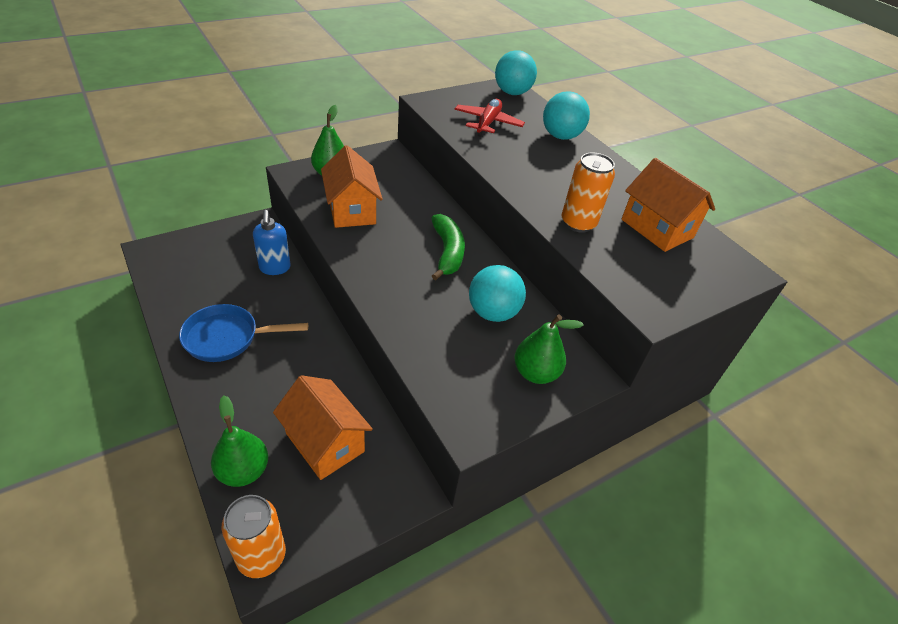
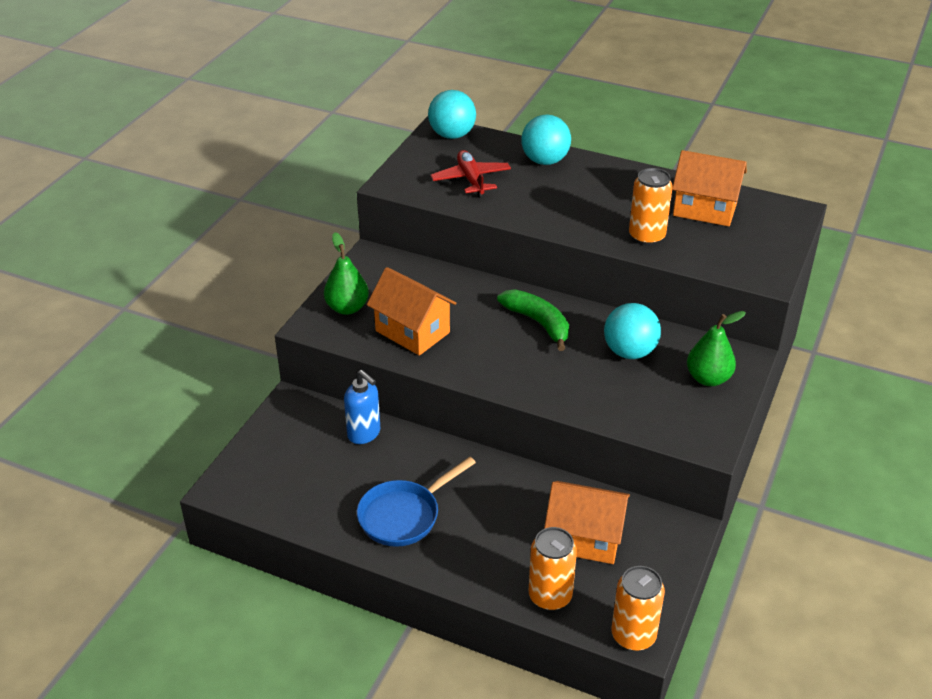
camera: 30 degrees left, 5 degrees down
(243, 471) = (550, 596): green pear -> orange can

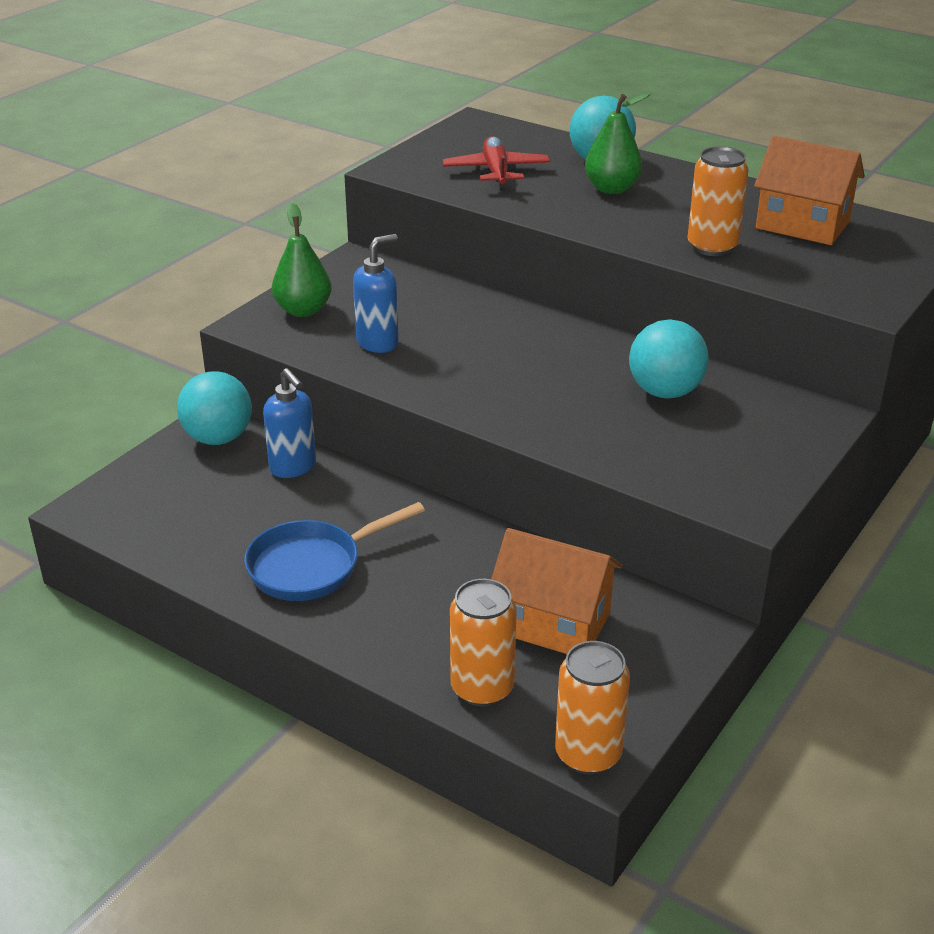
camera: 10 degrees right, 5 degrees down
(412, 332) = (378, 343): orange house -> blue soap dispenser
(452, 135) = (489, 128): turquoise ball -> turquoise ball (218, 438)
(538, 323) = (549, 349): green banana -> none
(708, 378) = (768, 432): green pear -> green pear (612, 189)

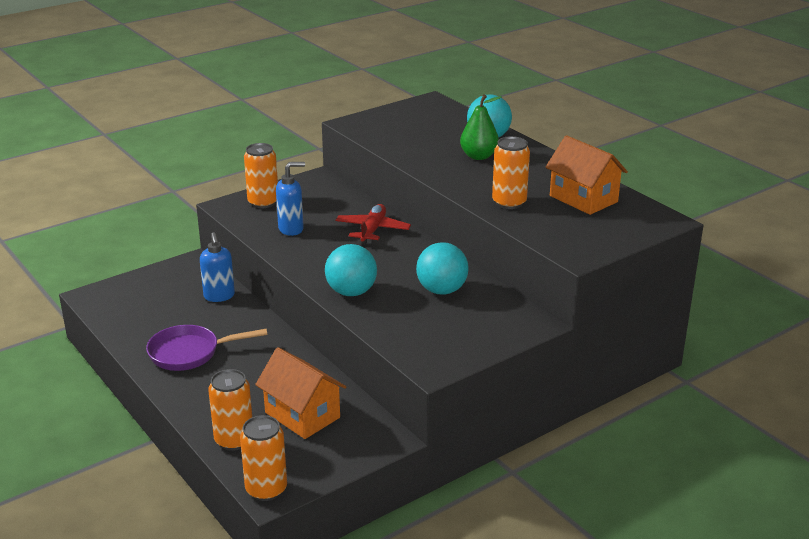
camera: 20 degrees right, 5 degrees down
(218, 438) = (189, 271): turquoise ball -> turquoise ball (351, 292)
(303, 310) = (263, 202): green pear -> orange can
(312, 566) = (190, 353): blue pan -> purple pan
(496, 172) = (414, 135): red plane -> red plane (372, 230)

